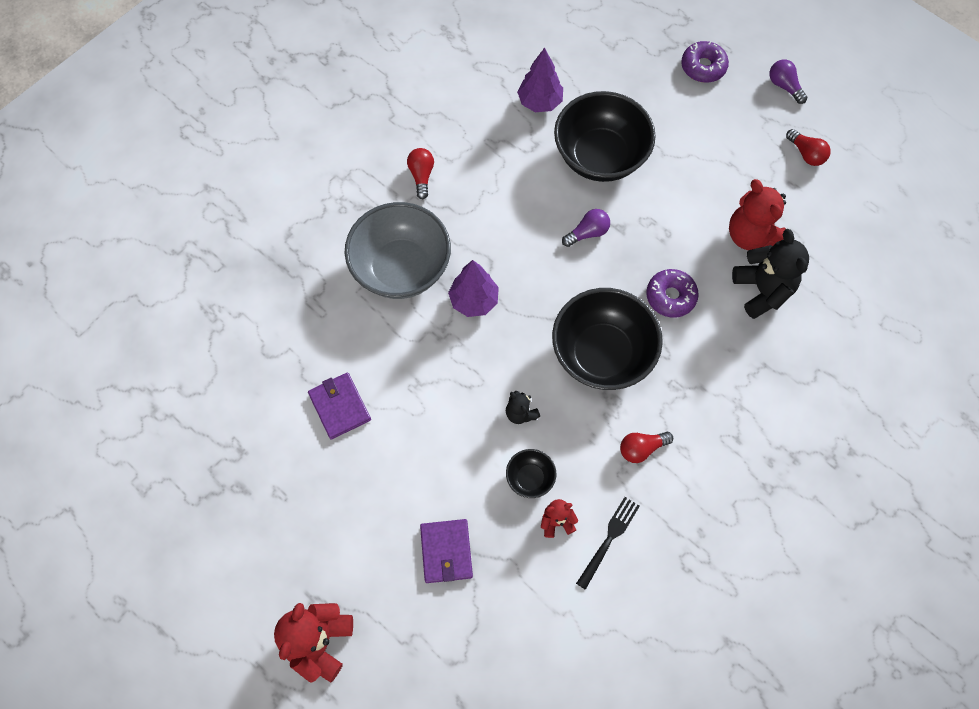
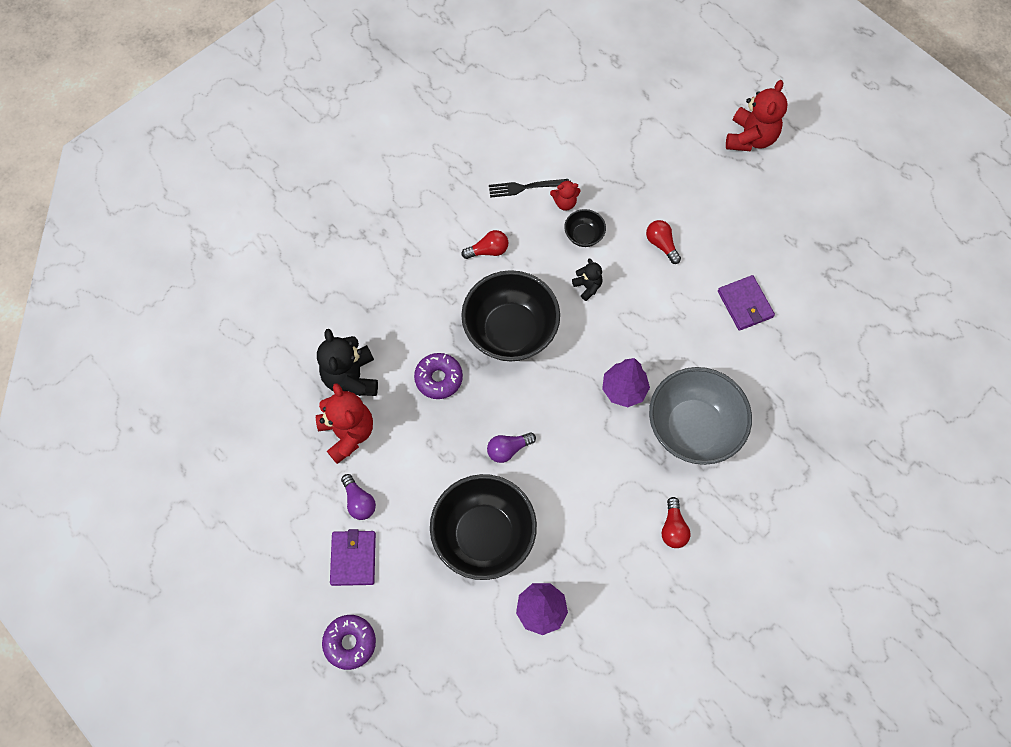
camera: 175 degrees left, 0 degrees up
(446, 551) = (654, 189): purple wallet -> purple wallet (353, 558)
(609, 539) = (525, 187): black fork -> black fork turned 45 degrees clockwise
(784, 86) = (265, 608): purple light bulb -> purple light bulb (359, 501)
(806, 154) = (267, 520): red light bulb -> red light bulb (661, 244)

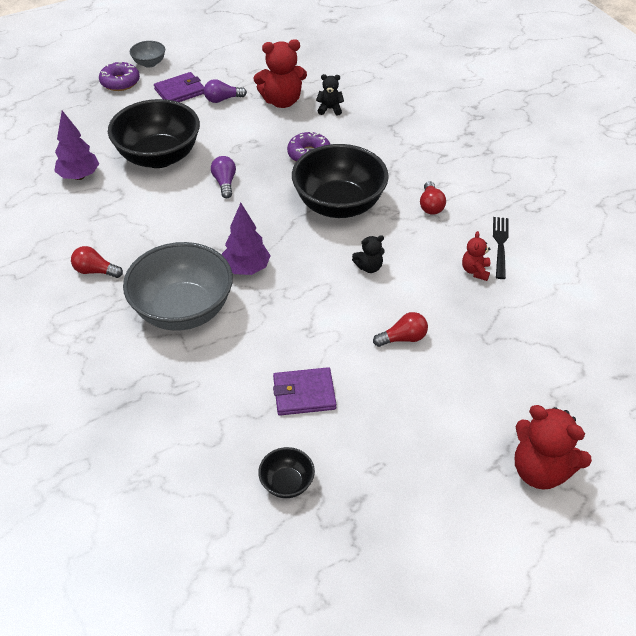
camera: 105 degrees right, 20 degrees down
(299, 622) = (149, 63): none -> grey bowl
(351, 377) = (330, 109): black teddy bear -> black teddy bear, size x0.52
(353, 558) = (180, 91): purple wallet -> purple wallet turned 45 degrees counterclockwise
(583, 235) = (431, 277): black bowl -> black bowl (287, 483)

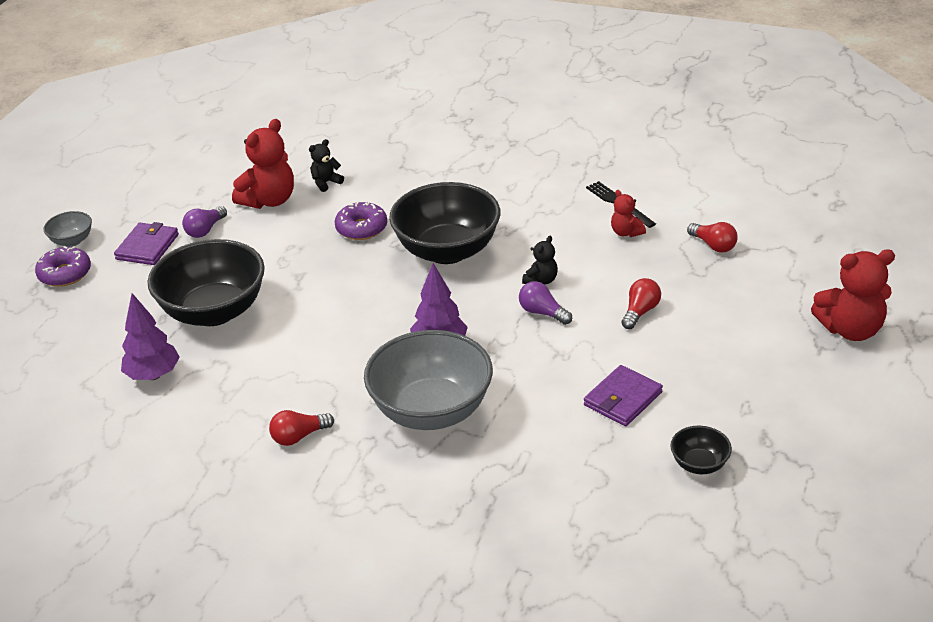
camera: 40 degrees left, 10 degrees down
(225, 183) = (316, 294): purple light bulb -> purple light bulb (542, 313)
(430, 205) = (525, 207): red light bulb -> red light bulb (713, 245)

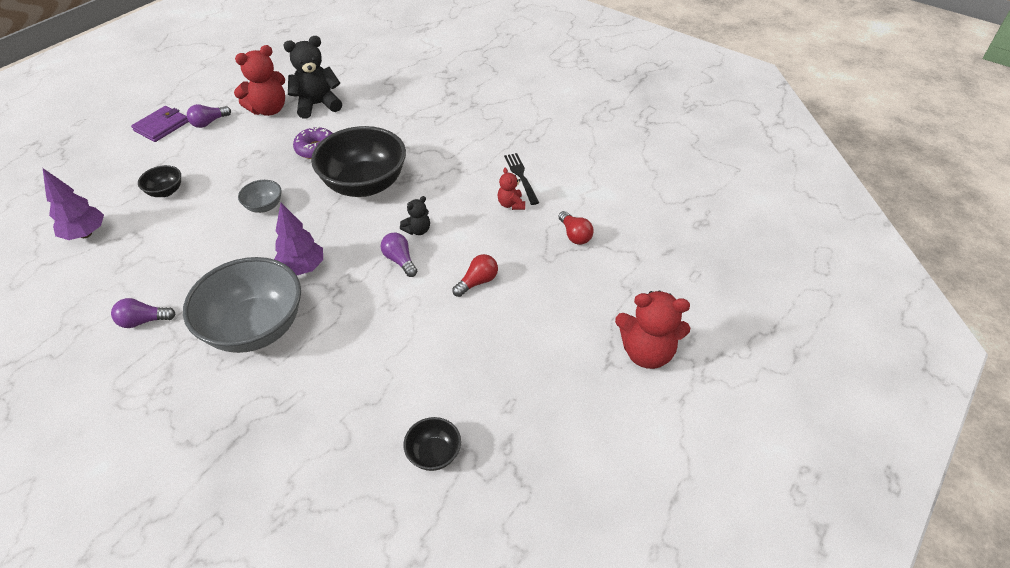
camera: 15 degrees right, 10 degrees up
(65, 274) = (93, 133): purple donut -> none
(72, 241) = (118, 109): grey bowl -> grey bowl (264, 206)
(214, 311) = (166, 191): black bowl -> black bowl, size x0.45
(299, 436) = (144, 321): red light bulb -> purple light bulb
(326, 183) = (317, 105): black teddy bear -> black teddy bear, size x1.93
(622, 399) = (411, 363): purple wallet -> none

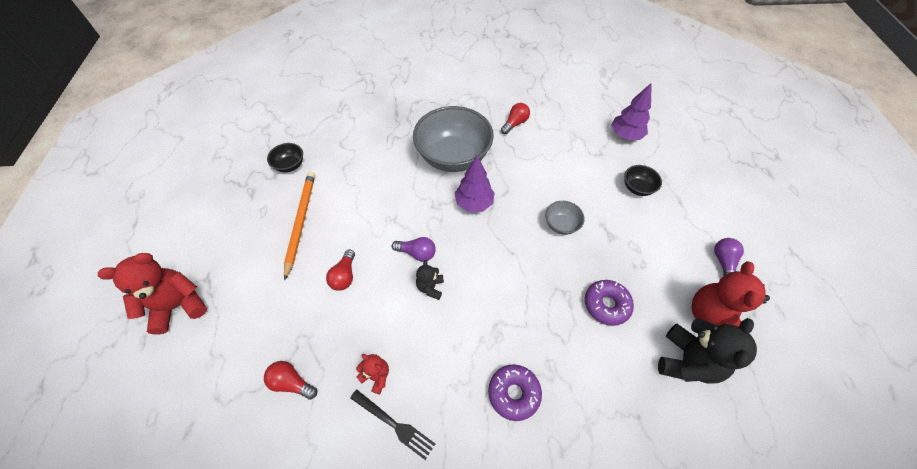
camera: 140 degrees right, 10 degrees up
(144, 321) = (515, 123): purple light bulb -> red light bulb
(161, 126) = (743, 231): purple wallet -> none
(364, 184) = (520, 299): black bowl -> none
(433, 148) = (513, 393): none -> purple donut
(477, 362) = (301, 222): none -> orange pencil

